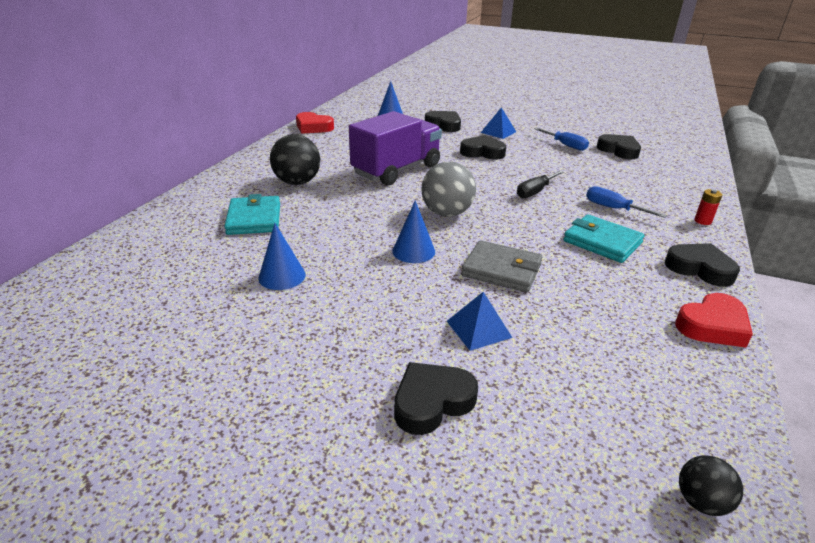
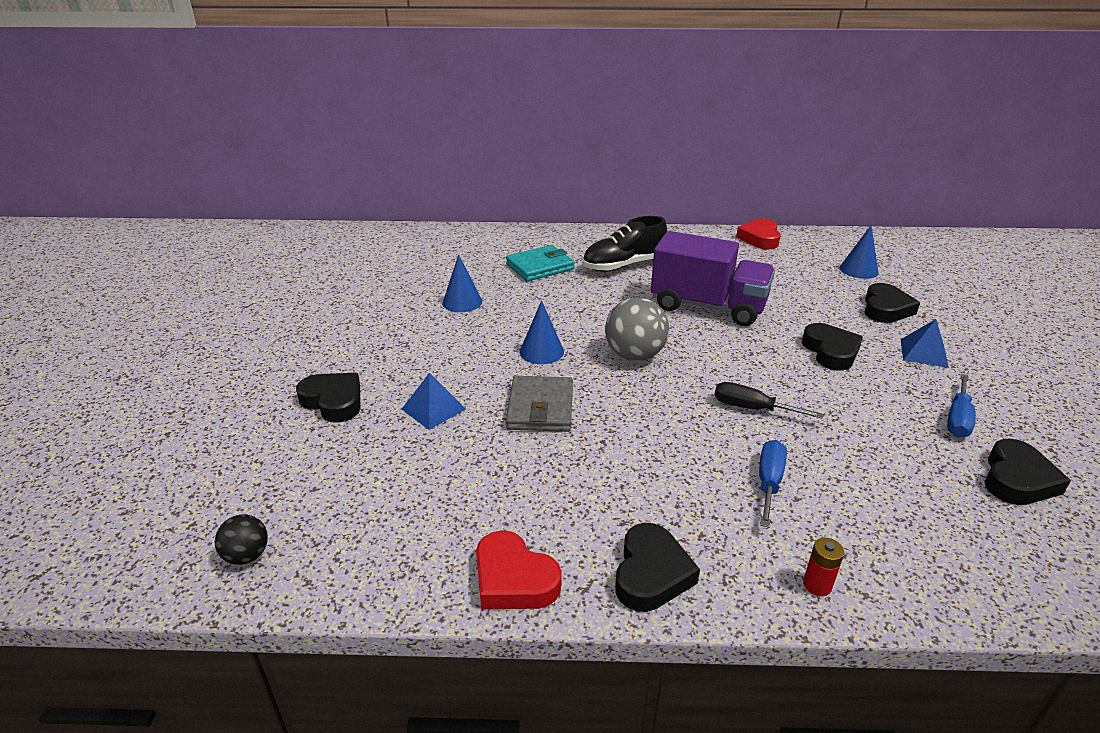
camera: 70 degrees right, 0 degrees up
(297, 182) = (623, 265): black ball -> black shoe
(602, 242) = (658, 476): turquoise wallet -> none

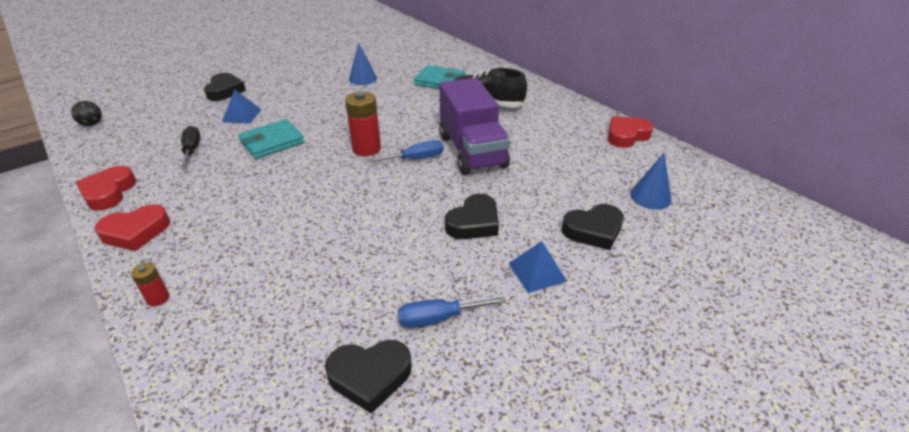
camera: 50 degrees right, 5 degrees up
(540, 408) = (272, 142): grey wallet -> turquoise wallet
(541, 351) = (335, 120): blue cone -> none
(634, 355) = (366, 149): grey ball -> red battery
(651, 573) = (136, 232): black heart -> red heart
(752, 408) = (347, 212): black screwdriver -> black screwdriver (192, 150)
(769, 482) = (260, 246): blue screwdriver -> blue screwdriver (416, 159)

